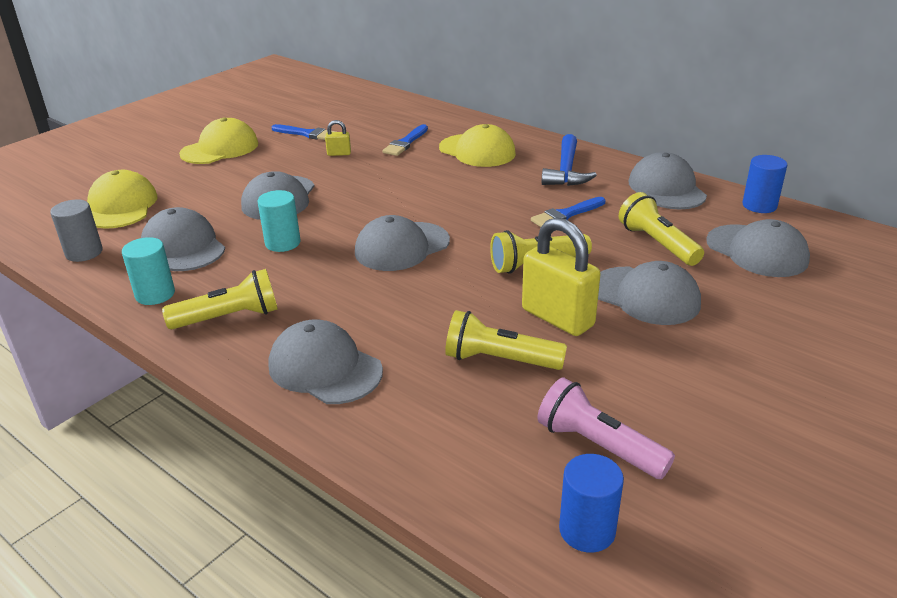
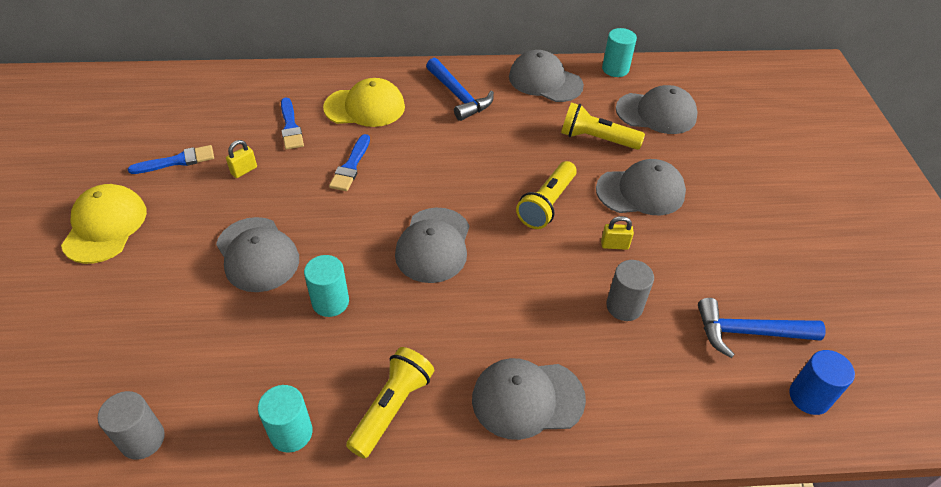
camera: 45 degrees left, 15 degrees up
(121, 206) = (98, 360): yellow cap -> none
(183, 247) = (241, 365): grey cap -> none
(499, 360) = (624, 306): yellow flashlight -> grey cylinder
(557, 318) = (614, 245): yellow padlock -> yellow padlock, size x0.45
(566, 214) = (510, 143): blue brush -> blue brush (351, 166)
(598, 446) = (748, 332): pink flashlight -> blue hammer
(759, 205) = (615, 69): blue cylinder -> turquoise cylinder

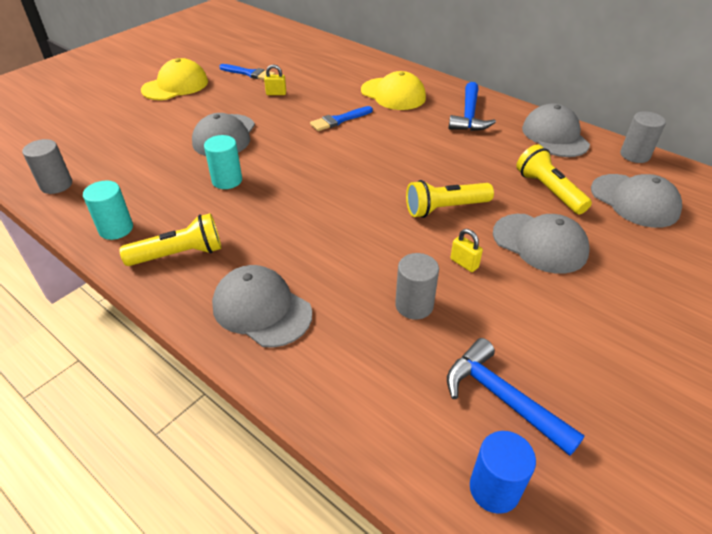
camera: 45 degrees right, 5 degrees down
(290, 127) = (332, 84): blue brush -> none
(433, 245) = (329, 187): grey cap -> none
(615, 69) = (634, 155): turquoise cylinder -> grey cylinder

